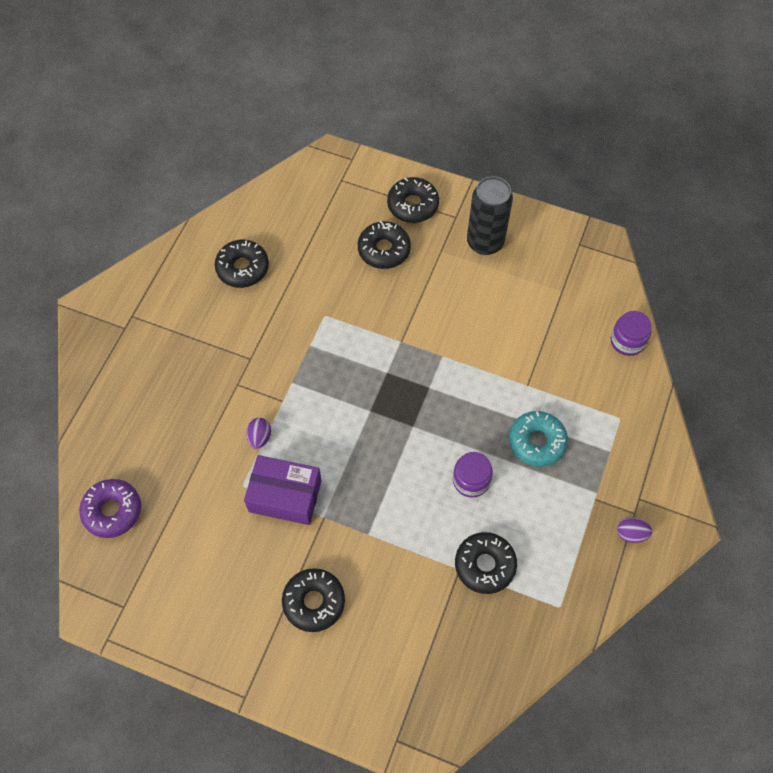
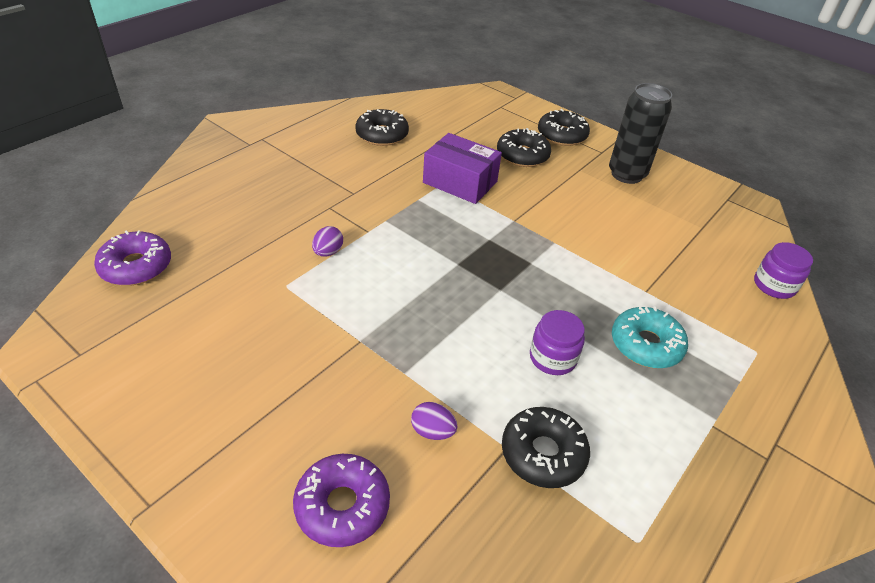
camera: 15 degrees right, 20 degrees down
(285, 496) = (327, 308): purple box -> purple box (460, 182)
(314, 602) = (302, 422): black donut -> none
(367, 651) = (342, 505): none -> purple donut
(631, 533) = (760, 481): purple egg -> purple egg (432, 431)

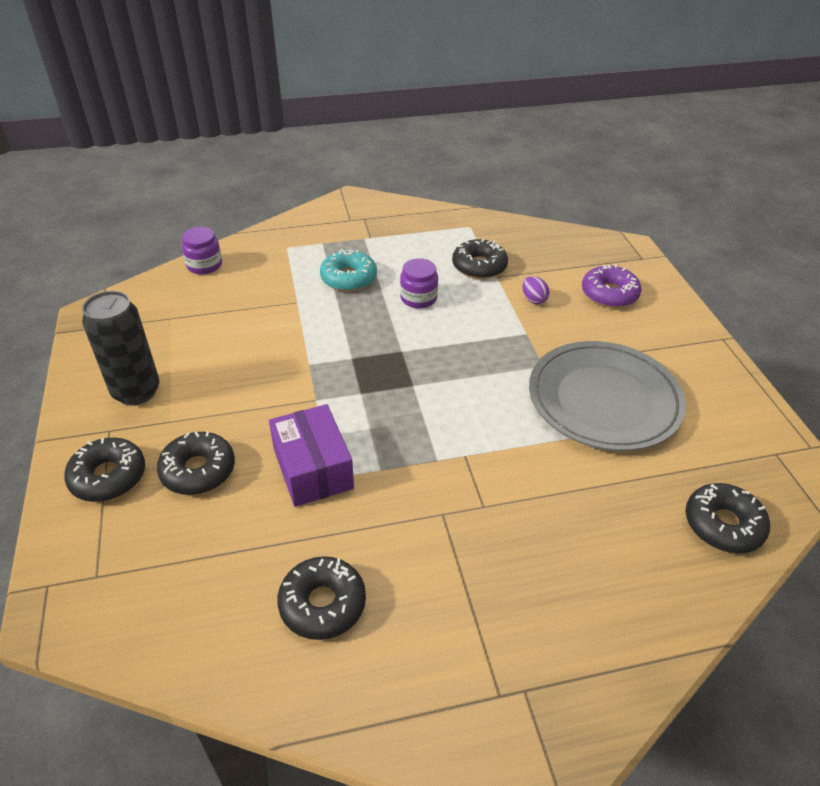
camera: 140 degrees left, 0 degrees up
(136, 266) = (723, 525): purple donut -> black donut
(278, 330) = (604, 400): none -> grey plate
(328, 252) = (521, 450): purple egg -> none

